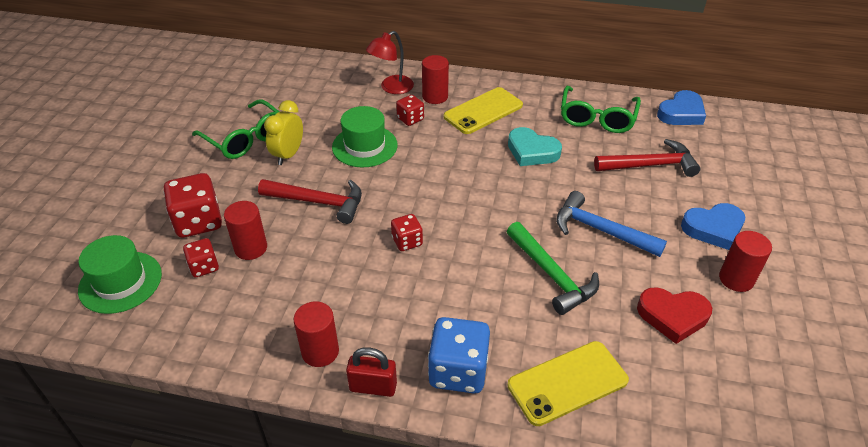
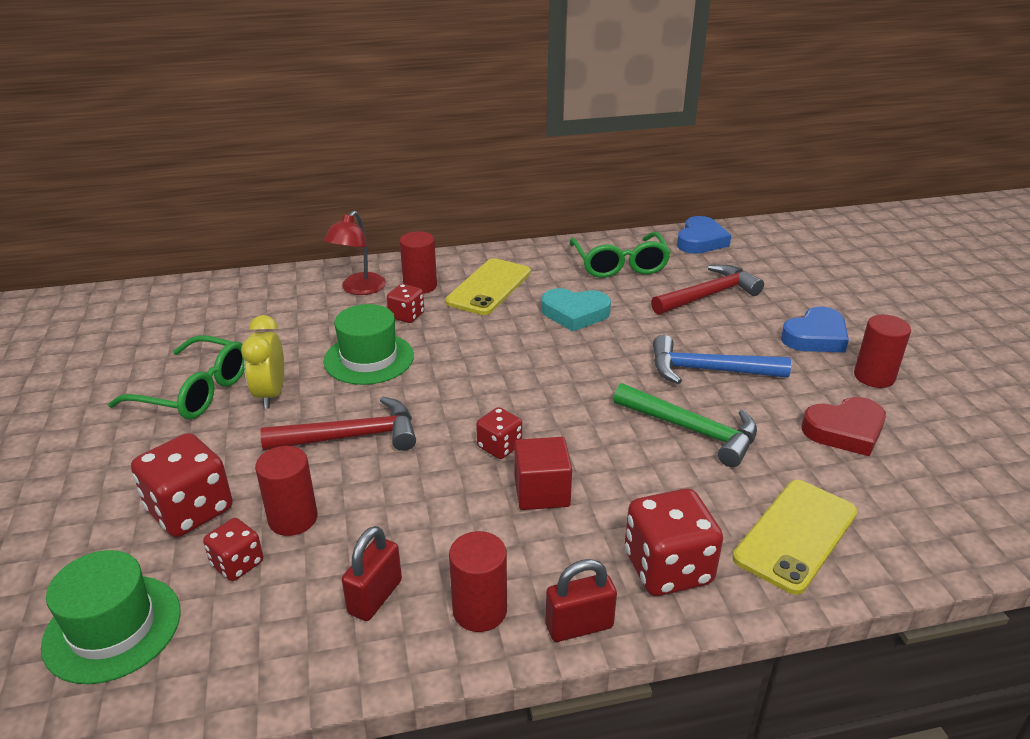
camera: 25 degrees left, 10 degrees down
(266, 318) = (375, 597): none -> red padlock
(412, 284) = (542, 492): none -> red cube
(458, 371) = (668, 568): blue dice -> red dice

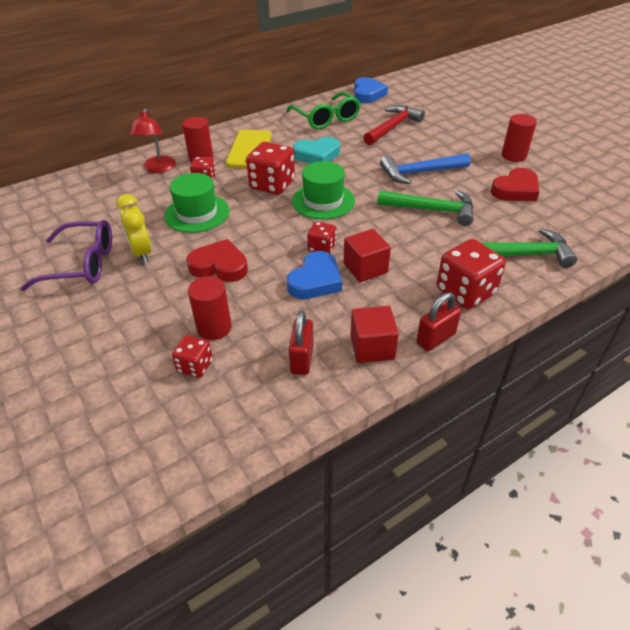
camera: 20 degrees left, 10 degrees up
(112, 628) = (134, 432): green hat -> green hat (323, 201)
(190, 510) = (136, 342): red dice -> red dice (272, 185)
(193, 391) = (81, 264): green glasses -> purple glasses
(352, 436) = (219, 266): red hammer -> red heart
(479, 610) = (372, 347): red cylinder -> red cube
(795, 535) = (523, 254): yellow phone -> green hammer
(815, 337) = (469, 139): blue heart -> blue heart (315, 280)

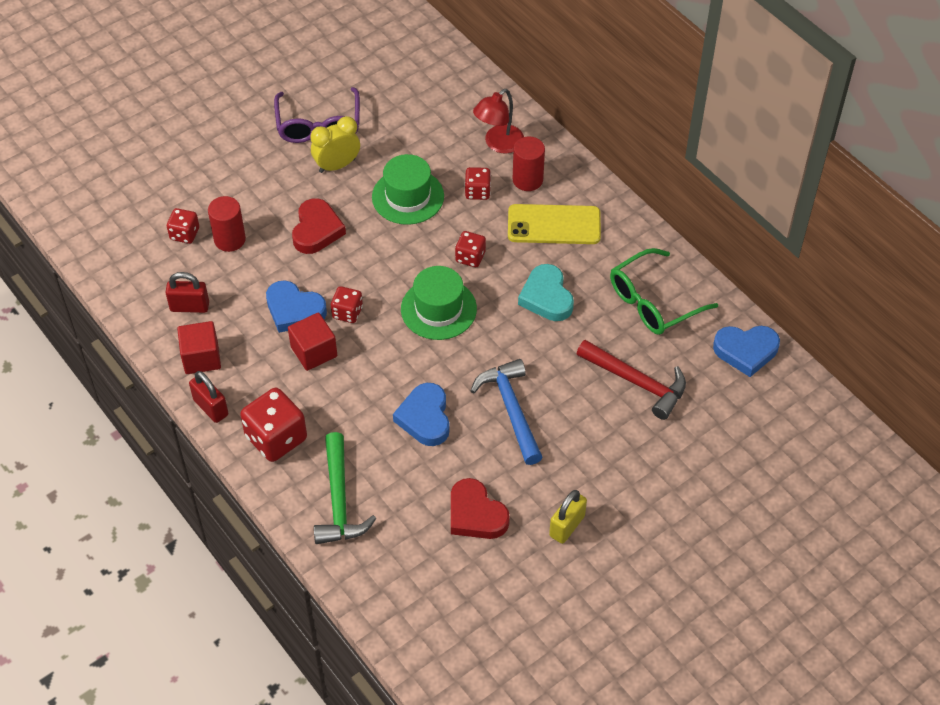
camera: 85 degrees right, 10 degrees up
(158, 169) = (498, 144): red lamp -> red lamp turned 45 degrees counterclockwise
(272, 185) = (470, 257): red dice -> red dice, size x0.56
(432, 210) = (425, 418): green hammer -> blue heart
(513, 156) = (567, 526): red cylinder -> yellow padlock

